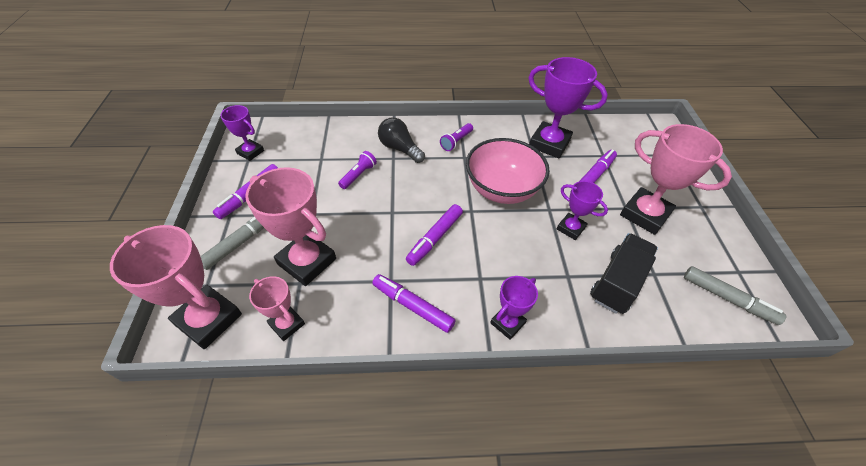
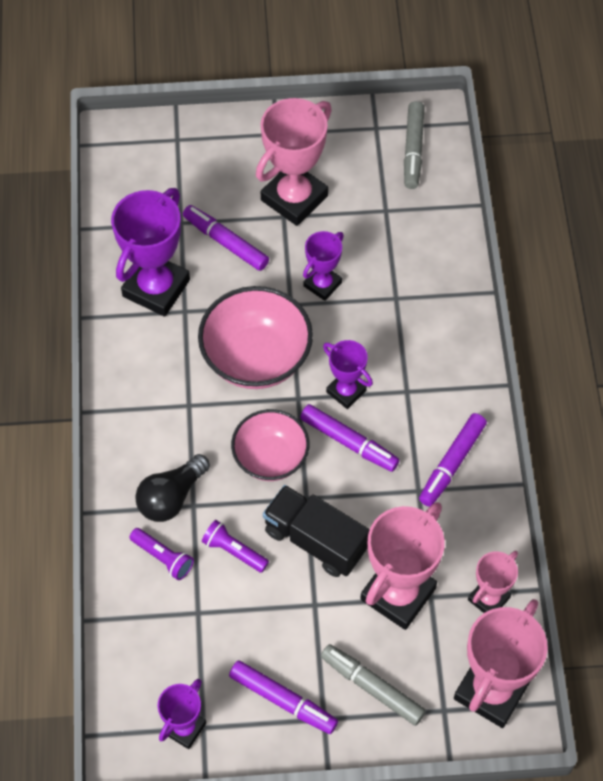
camera: 90 degrees left, 10 degrees up
(424, 194) = (270, 458): none -> pink bowl
(456, 141) = (153, 416): purple flashlight -> purple flashlight (163, 557)
(507, 323) = (464, 366): purple trophy -> purple trophy (346, 391)
(617, 282) = (401, 249): black truck -> black truck (315, 540)
(727, 298) = (413, 150): grey marker -> grey marker turned 150 degrees clockwise

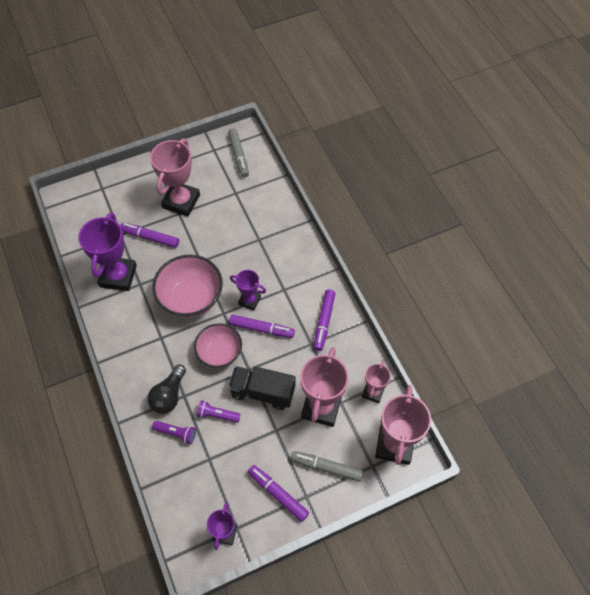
camera: 20 degrees left, 0 degrees up
(283, 700) = (278, 494): purple marker -> purple marker turned 150 degrees counterclockwise
(322, 284) = (214, 244): purple trophy -> none

